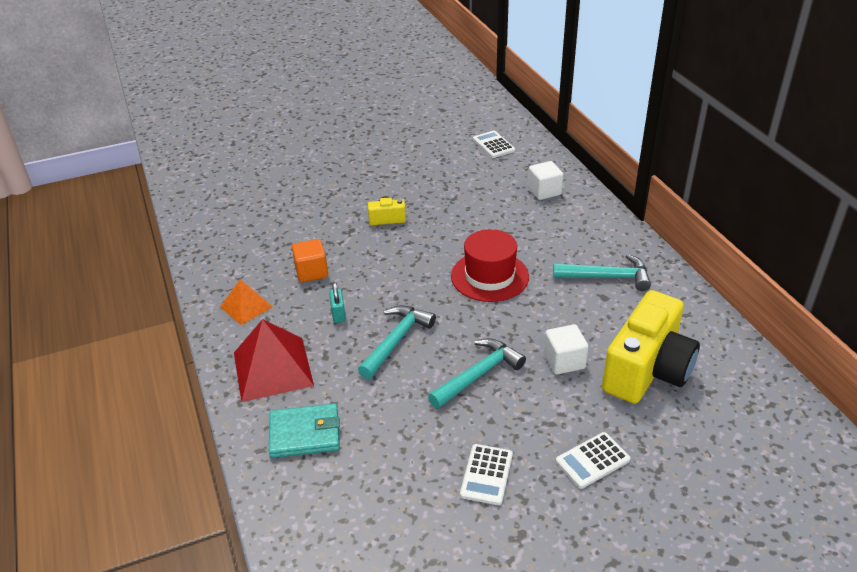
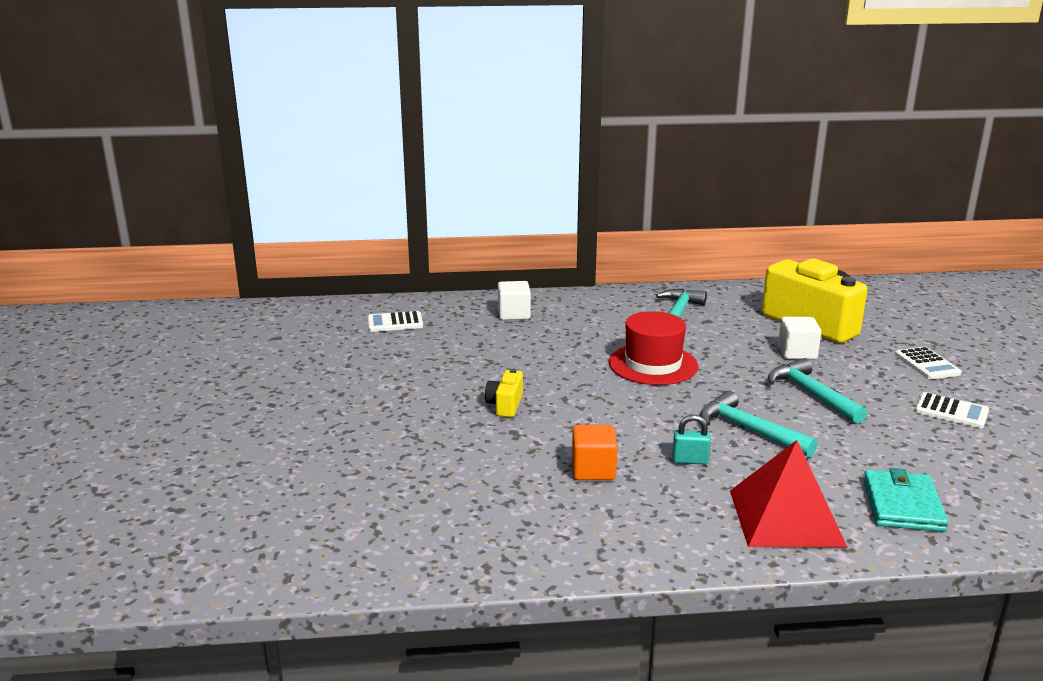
camera: 75 degrees left, 15 degrees down
(246, 306) = (650, 529): orange pyramid -> none

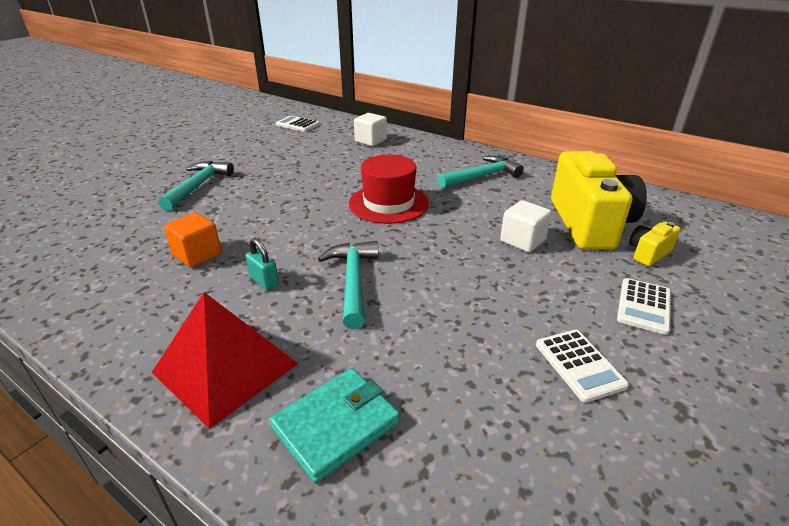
camera: 40 degrees right, 10 degrees up
(505, 405) = (246, 191): yellow camera -> yellow camera (648, 253)
(811, 394) = (465, 279): turquoise hammer -> turquoise hammer (198, 186)

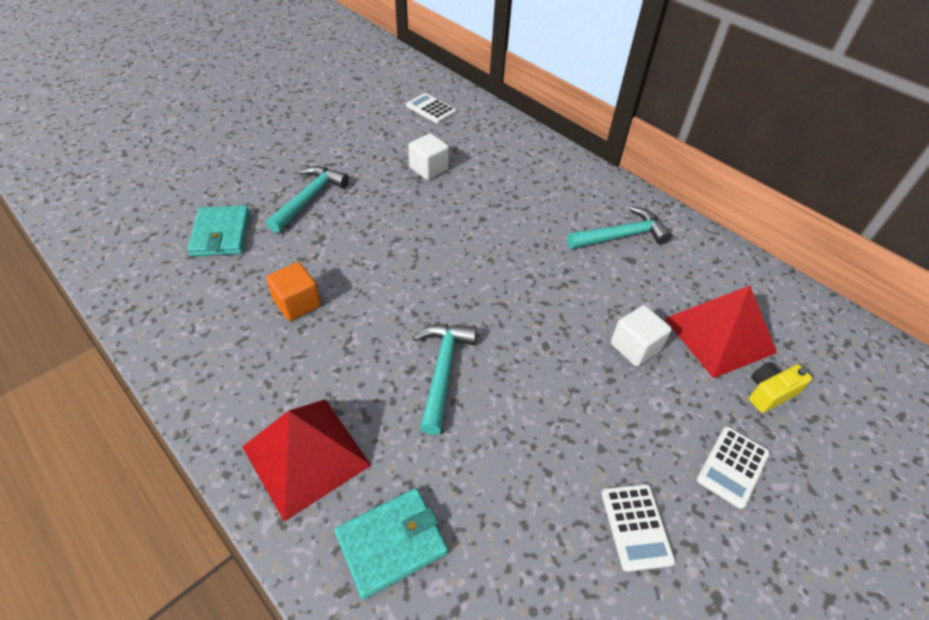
camera: 10 degrees right, 15 degrees up
(113, 218) = (221, 234): none -> turquoise wallet
(264, 281) = (356, 353): turquoise padlock -> none
(370, 141) = (508, 152): white cube -> white cube (428, 169)
(388, 203) = (504, 262): red hat -> none
(589, 224) = (719, 335): yellow camera -> red pyramid

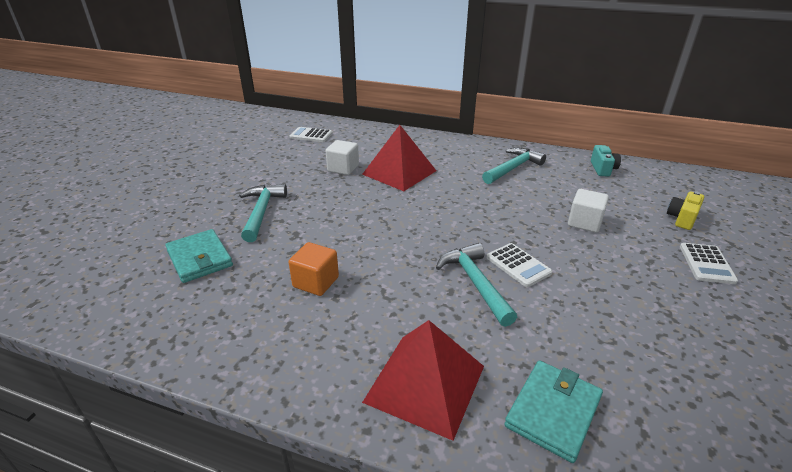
camera: 25 degrees left, 15 degrees down
(636, 526) = (694, 321): white calculator -> white calculator (518, 265)
(719, 335) = (624, 200): red pyramid -> red pyramid (399, 172)
(738, 279) = (603, 169): none -> turquoise camera

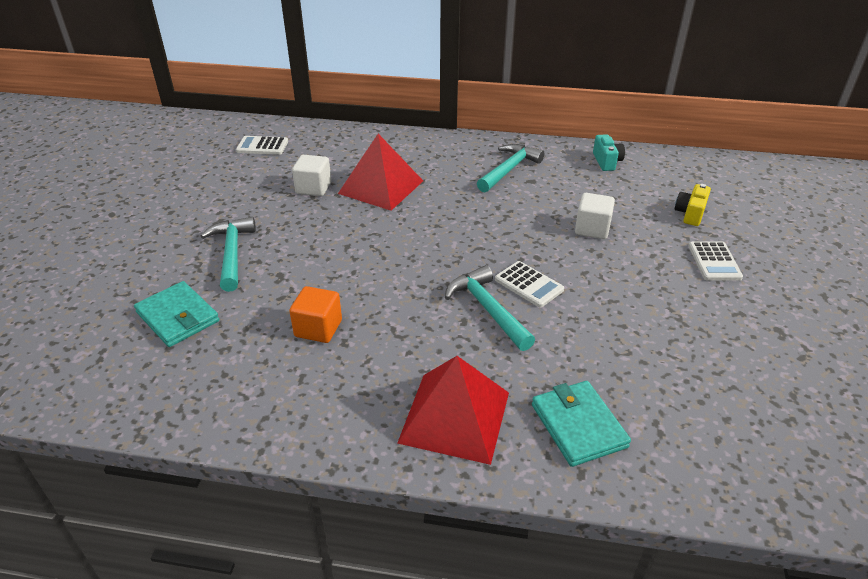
camera: 10 degrees left, 5 degrees up
(553, 412) = (578, 426): turquoise wallet -> turquoise wallet turned 45 degrees counterclockwise

